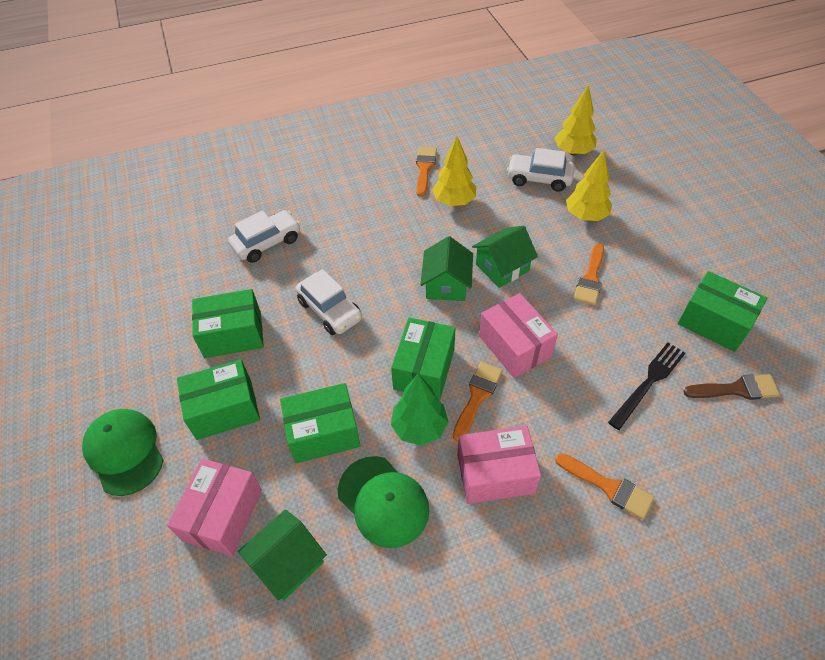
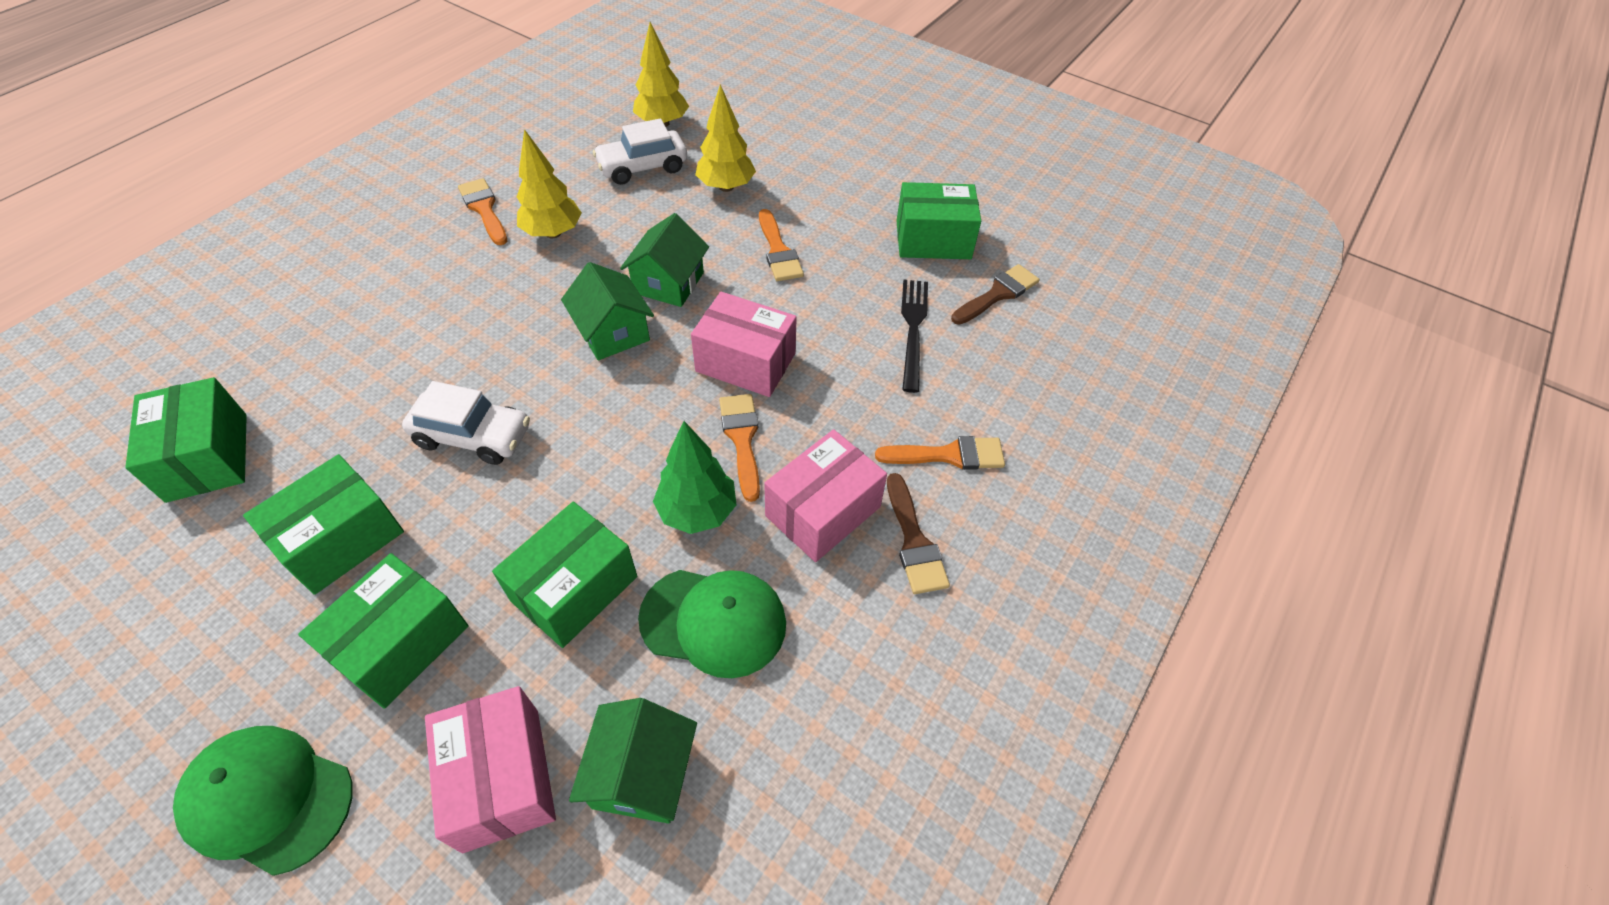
camera: 40 degrees left, 0 degrees up
(267, 243) = (308, 395): white car -> none
(424, 369) = (655, 442): green box -> green box (208, 457)
(541, 530) = (914, 541): none -> brown brush

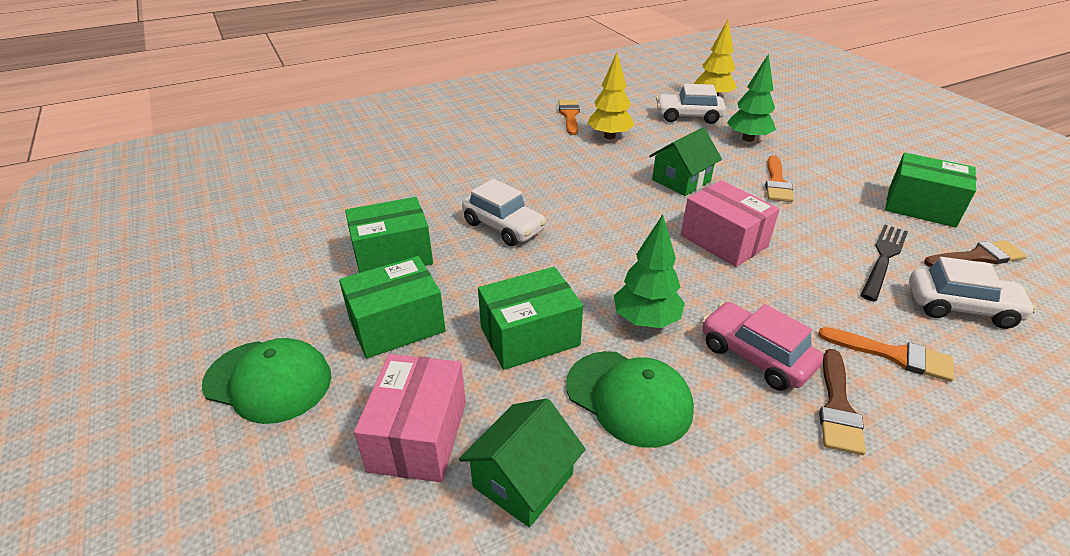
camera: 30 degrees right, 15 degrees down
(208, 457) = (344, 192): green box -> none
(268, 798) = (268, 381): green cap -> green cap turned 150 degrees clockwise
(613, 332) = (627, 197): green house -> none
(726, 187) = (748, 139): yellow tree -> green tree
(742, 439) = (701, 287): orange brush -> none
(823, 511) = (755, 356): pink box -> pink car
(995, 369) = (961, 308): none -> white car

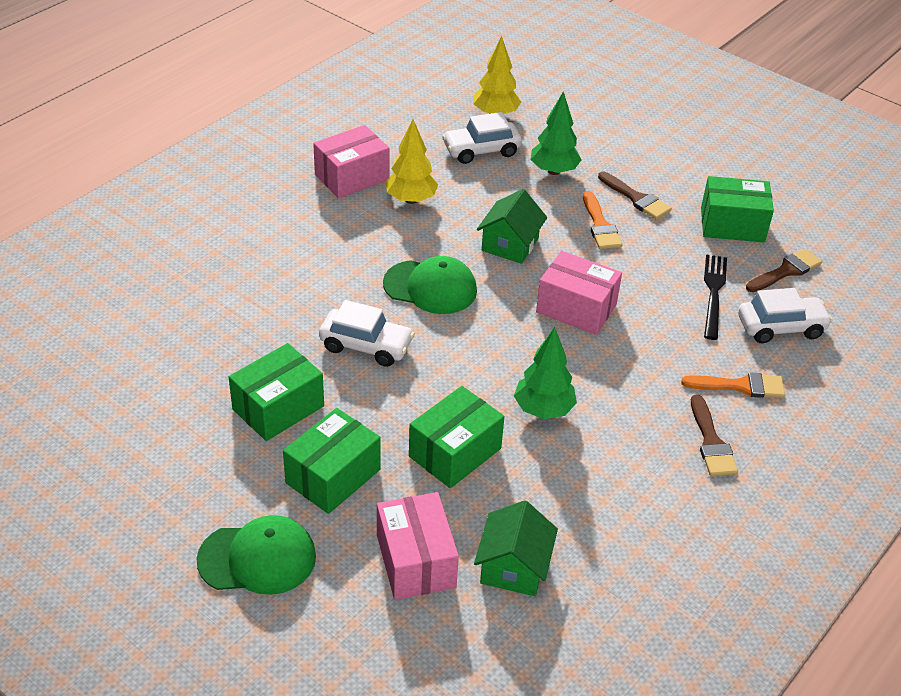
camera: 25 degrees left, 5 degrees up
(569, 115) = (352, 177): orange brush -> pink box
(629, 397) = (559, 481): green cap -> green cap (430, 287)
(755, 356) = (640, 417): pink car -> none
(822, 170) = (636, 198): none -> brown brush

